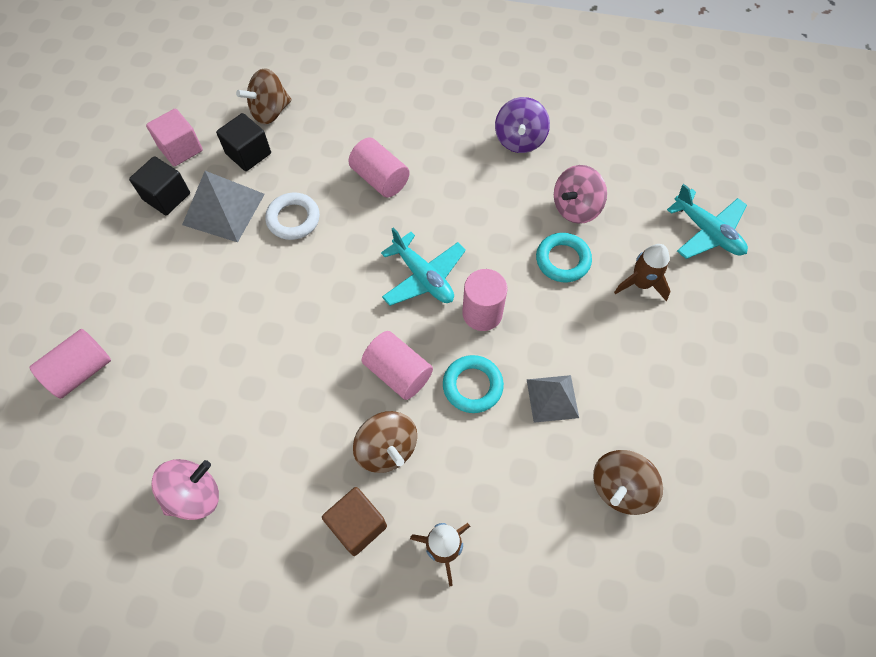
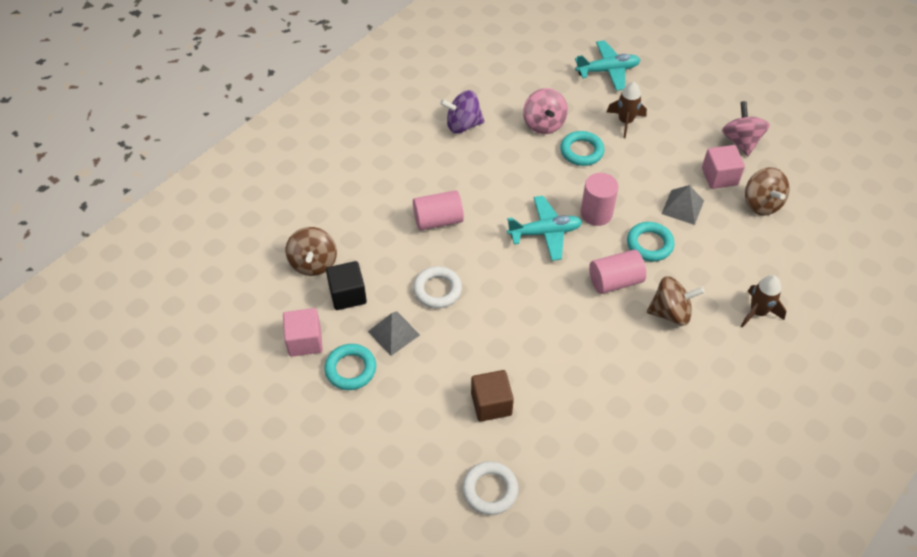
camera: 60 degrees left, 10 degrees down
(81, 371) = (490, 490): pink cylinder -> white ring
(166, 196) = (350, 369): black cube -> turquoise ring
(194, 495) = (645, 444): pink spinning top -> pink spinning top (741, 141)
(224, 209) = (394, 333): grey pyramid -> grey pyramid, size x0.65
(357, 525) = (718, 353): brown cube -> brown cube (491, 404)
(519, 140) = (463, 125): purple spinning top -> purple spinning top turned 135 degrees clockwise
(630, 420) = (719, 177): none -> pink cube

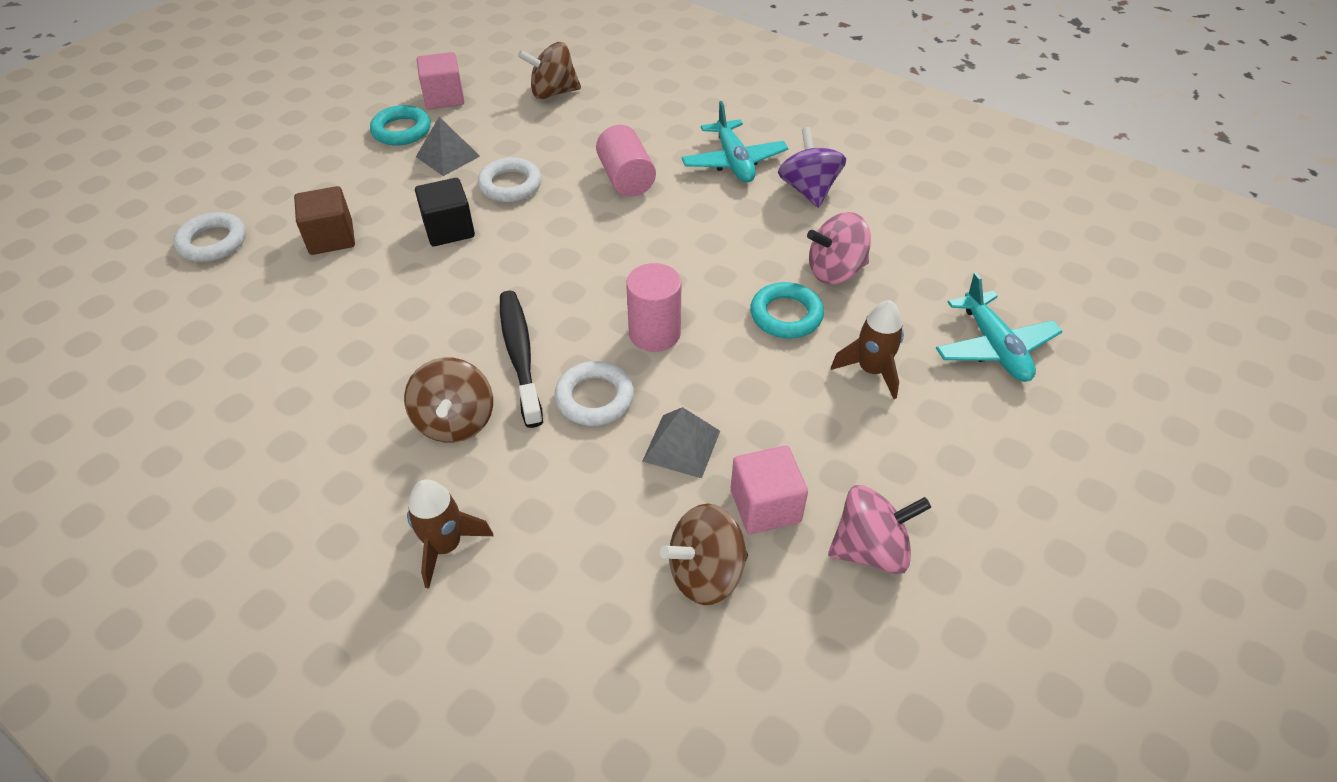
camera: 85 degrees right, 5 degrees down
(347, 295) = (506, 119): black cube -> black cube (449, 229)
(545, 233) = (611, 278): turquoise plane -> turquoise plane (733, 161)
(615, 281) = (520, 355): pink cylinder -> black toothbrush
(649, 244) = (594, 398): turquoise ring -> white ring

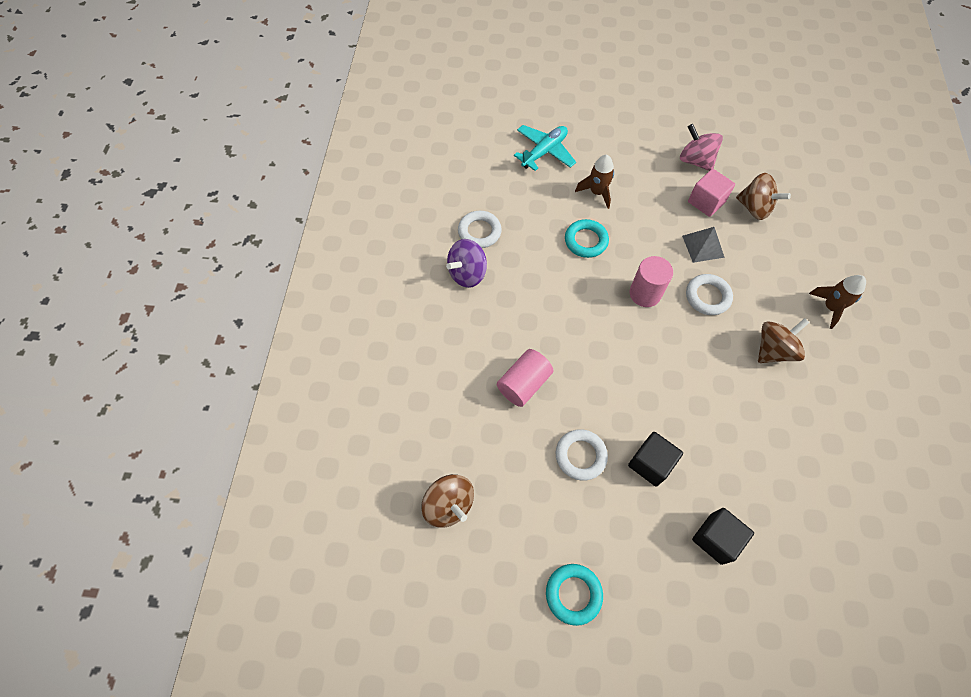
camera: 120 degrees left, 15 degrees up
(213, 242) = (784, 626): white ring -> white ring (479, 232)
(331, 238) = (716, 539): brown cube -> black cube
(444, 98) = (508, 595): pink cube -> none
(448, 156) = (579, 527): grey pyramid -> none
(520, 355) = (711, 349): black toothbrush -> none
(733, 161) = (463, 328): turquoise plane -> none
(835, 271) = (534, 232): pink spinning top -> none

